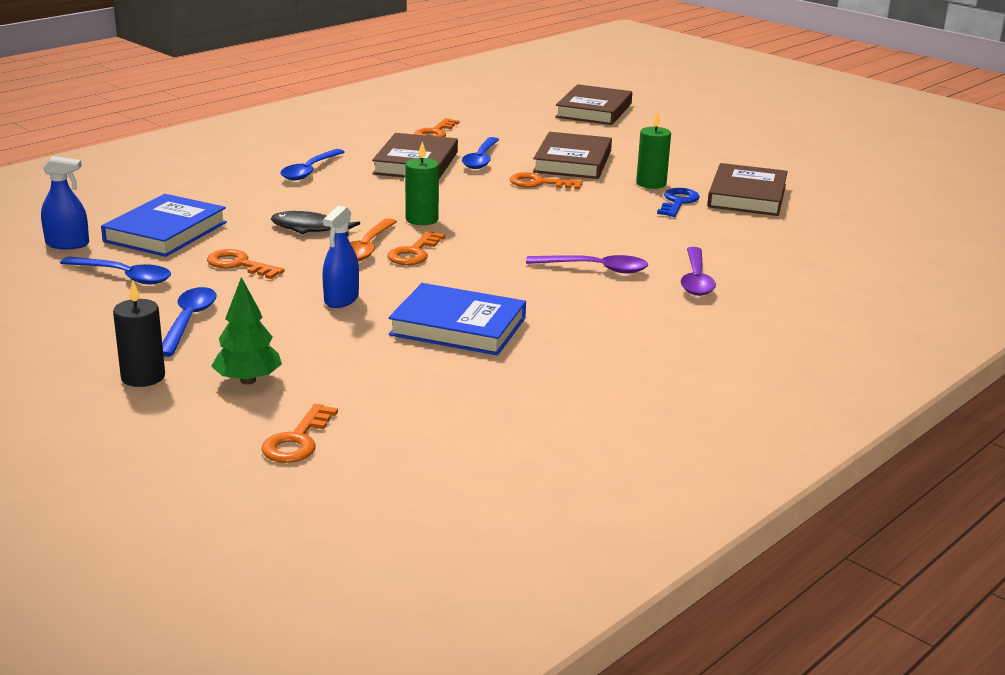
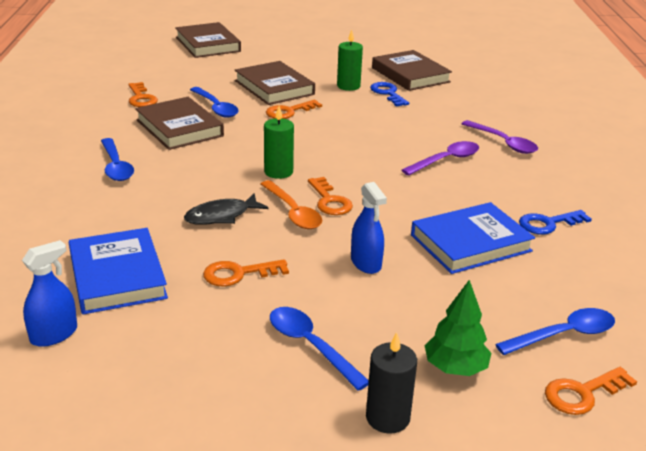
camera: 45 degrees left, 5 degrees up
(124, 276) = (173, 336): blue spoon -> blue spoon (563, 335)
(297, 441) = (582, 393): orange key -> orange key turned 90 degrees clockwise
(567, 347) = (548, 224): none -> blue key

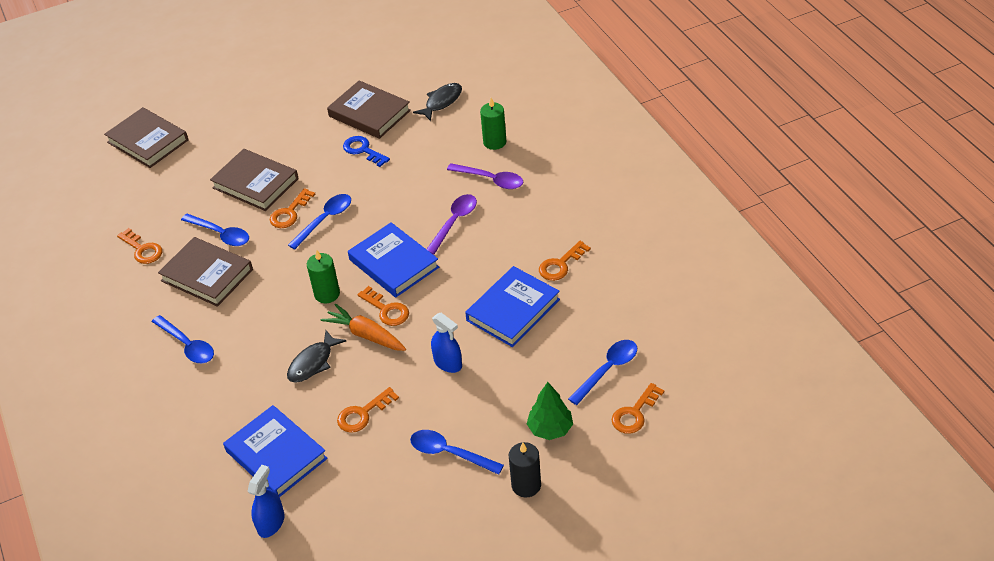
camera: 20 degrees left, 15 degrees up
(293, 212) = (365, 335): orange spoon -> orange carrot
(318, 124) = (325, 220): none -> blue spoon
(348, 86) = (322, 154): green candle -> green candle (494, 142)
(362, 170) = (393, 263): none -> blue book
(484, 84) = (441, 102): none -> black fish
(548, 224) = (560, 265): blue key -> orange key

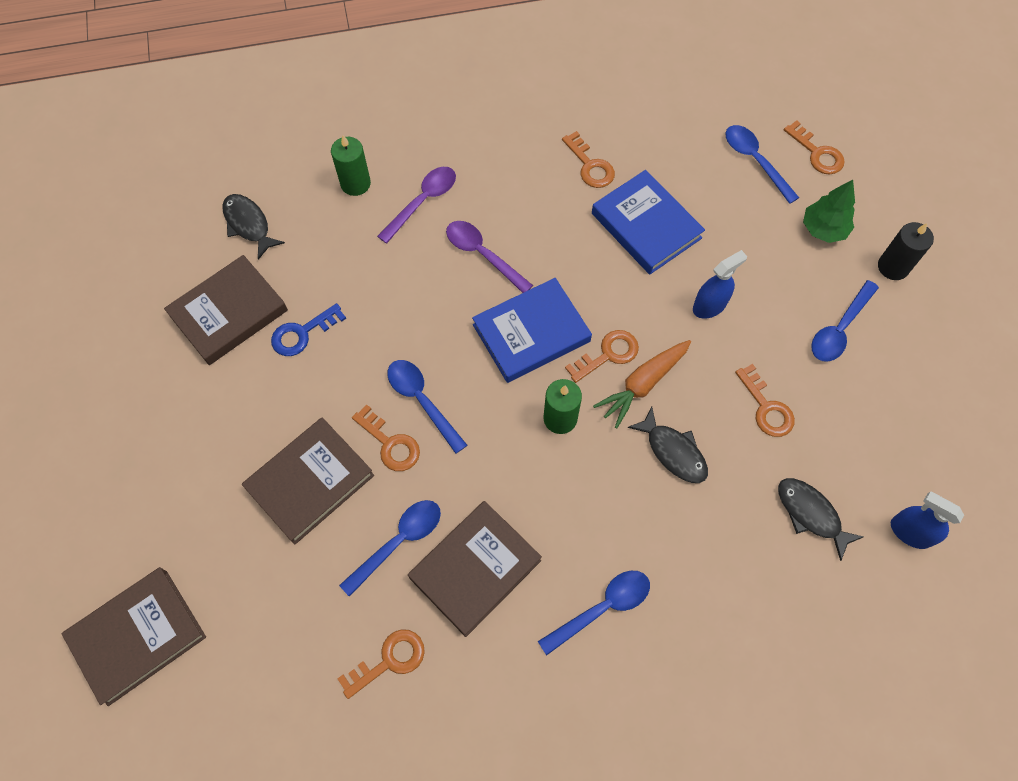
camera: 80 degrees left, 20 degrees up
(276, 455) = (811, 514): blue book -> black fish

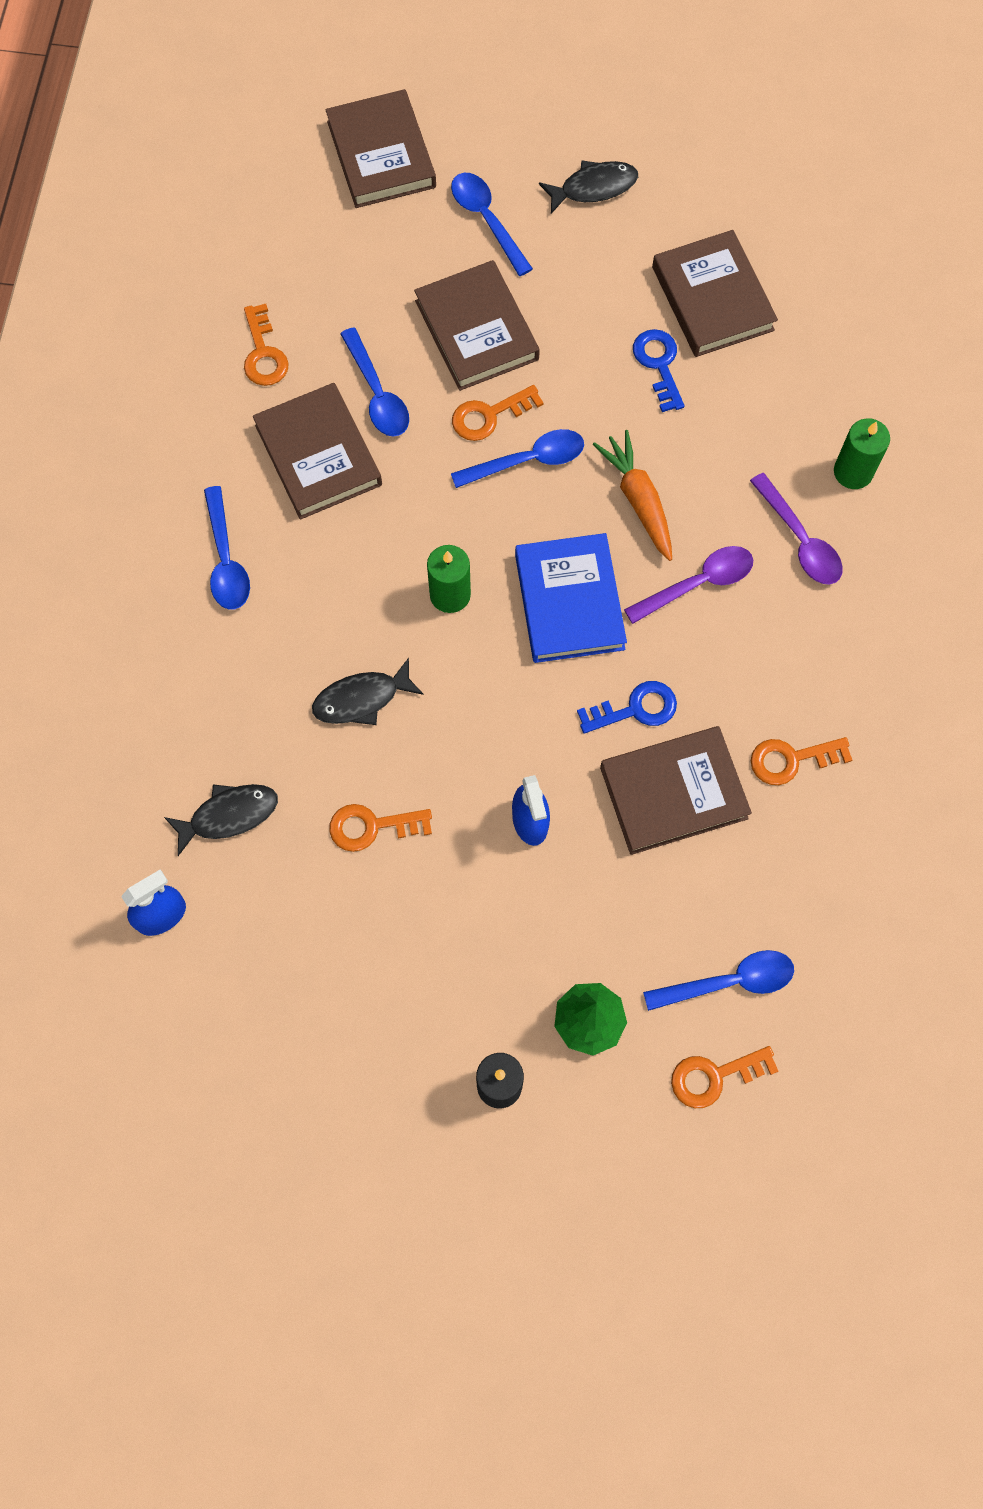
camera: 110 degrees right, 5 degrees up
(248, 224) = (829, 343): black fish -> black fish (593, 187)
(596, 265) = (635, 709): none -> blue key
(608, 354) = (509, 676): orange key -> none
(642, 385) = (456, 699): orange carrot -> orange carrot (638, 500)
(646, 226) = (673, 792): blue book -> brown book
(839, 329) = (438, 966): blue spoon -> blue spoon (486, 220)

